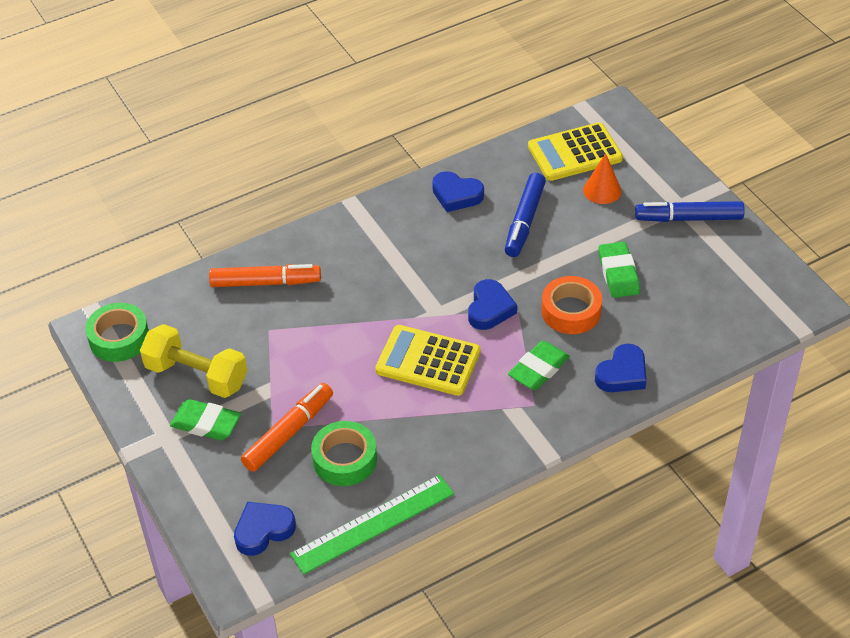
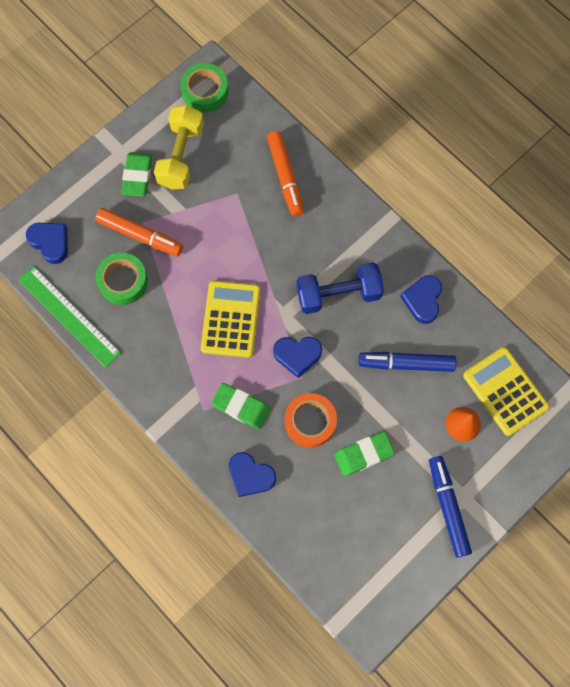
camera: 75 degrees right, 25 degrees up
(427, 261) = (338, 294): none -> blue dumbbell

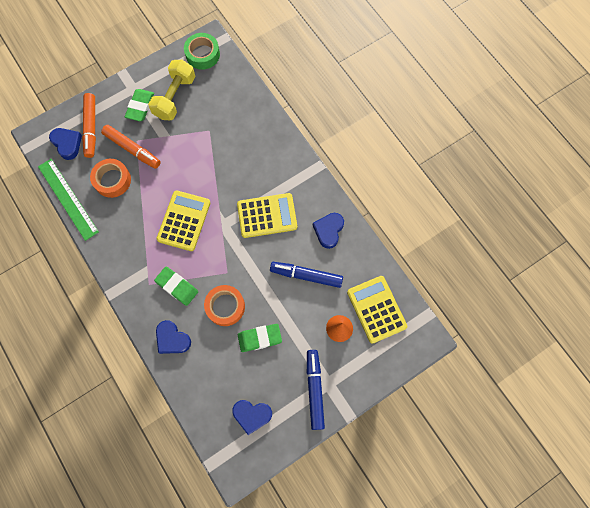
camera: 10 degrees right, 0 degrees up
(123, 281) = (112, 180): green tape -> orange tape
(285, 177) = (247, 124): orange marker -> orange marker (91, 128)
(297, 355) = (227, 255): blue heart -> blue heart (252, 415)
(338, 294) = (267, 216): blue dumbbell -> yellow calculator

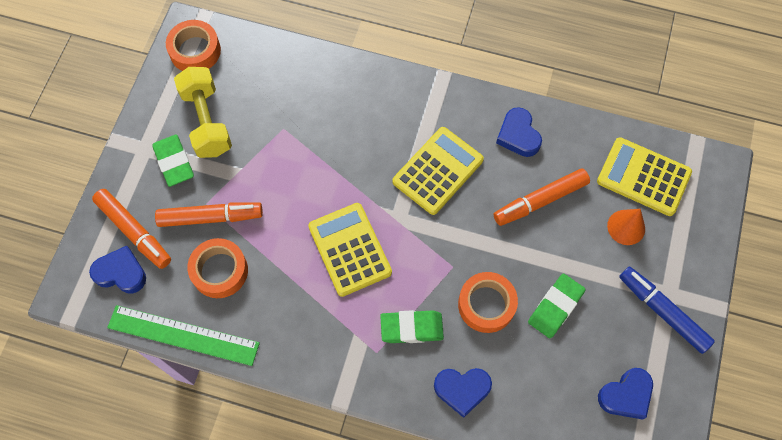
camera: 40 degrees left, 5 degrees down
(202, 54) = (195, 51): green tape -> orange tape
(306, 275) = (540, 200): blue marker -> orange marker

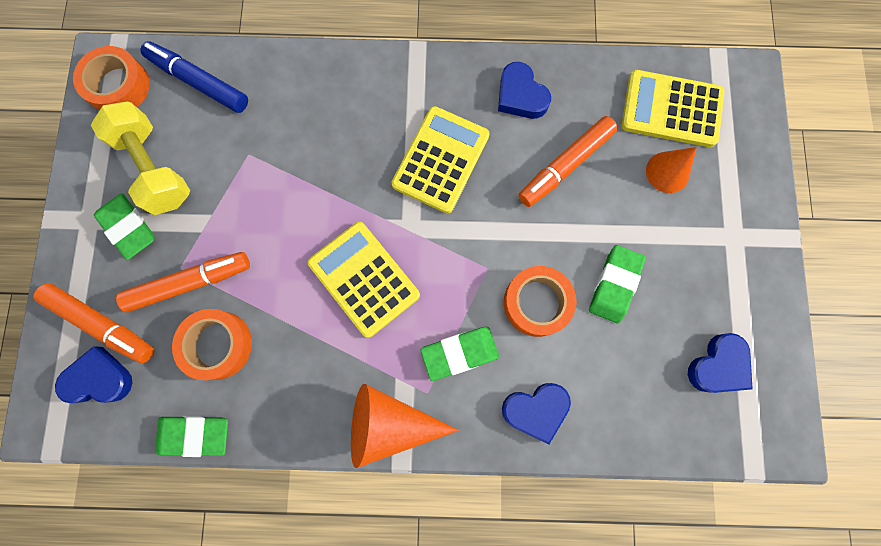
camera: 15 degrees left, 10 degrees up
(183, 335) = (194, 435): green ruler -> green eraser
(340, 368) = (390, 423): none -> orange cone
(662, 311) = (732, 259): blue marker -> blue marker (199, 82)

